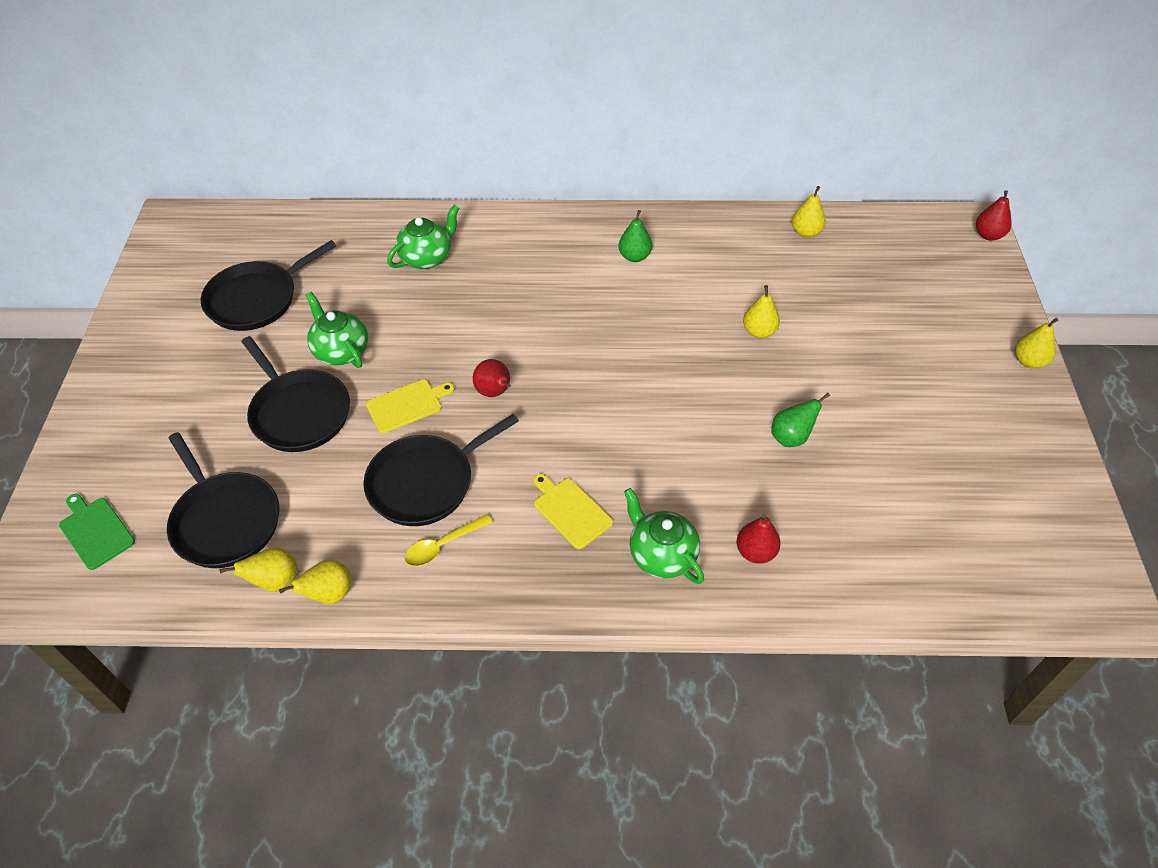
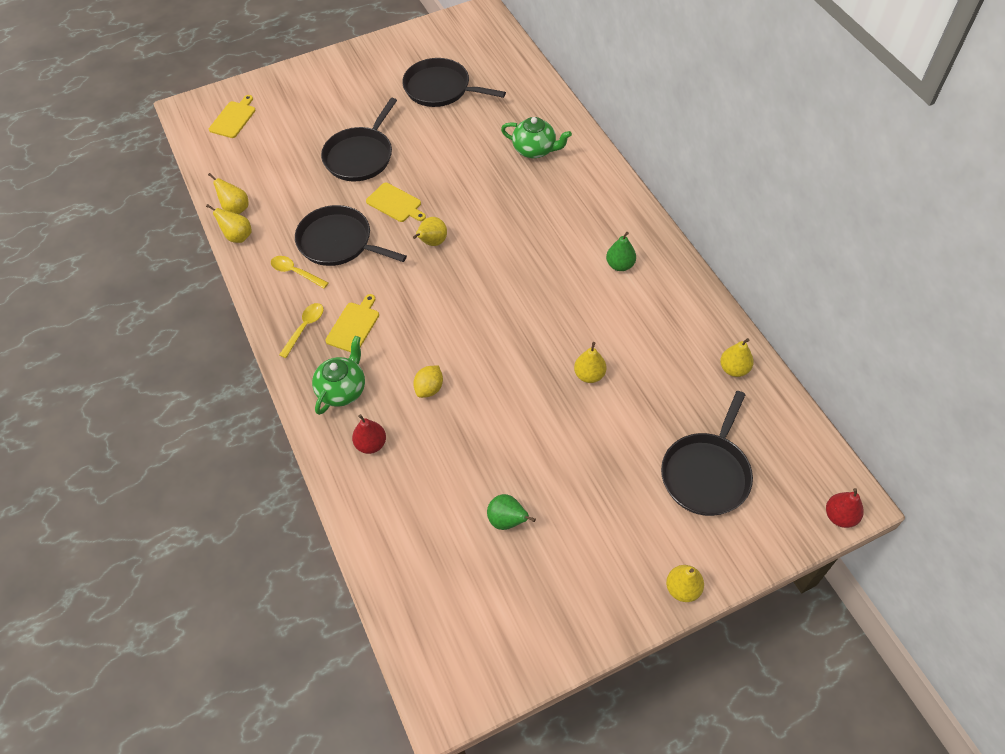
camera: 65 degrees right, 5 degrees up
(96, 531) = (233, 118): green cutting board -> yellow cutting board
(225, 520) = (265, 166): black pan -> black pan (706, 473)
(341, 351) = (421, 150): green teapot -> none
(494, 392) = (432, 242): red pear -> yellow pear
(541, 564) = (305, 328): none -> yellow spoon
(705, 469) = (429, 388): none -> yellow lemon
(791, 437) = (489, 432): green pear -> green pear (507, 520)

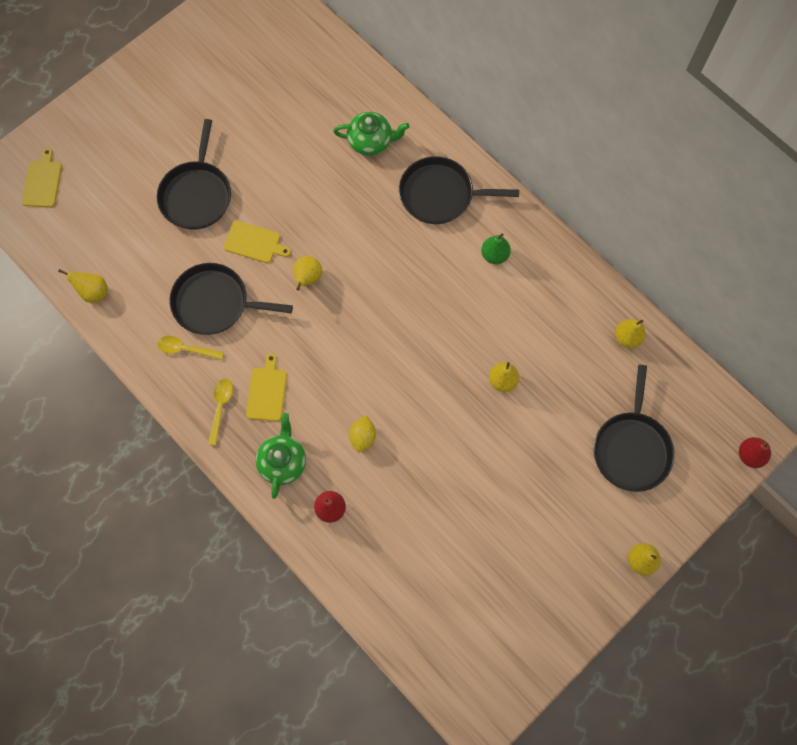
camera: 20 degrees left, 15 degrees up
(238, 236) = (110, 324): yellow pear -> none
(440, 88) = (248, 88): black pan -> black pan (440, 194)
(507, 520) = (477, 545): green pear -> none

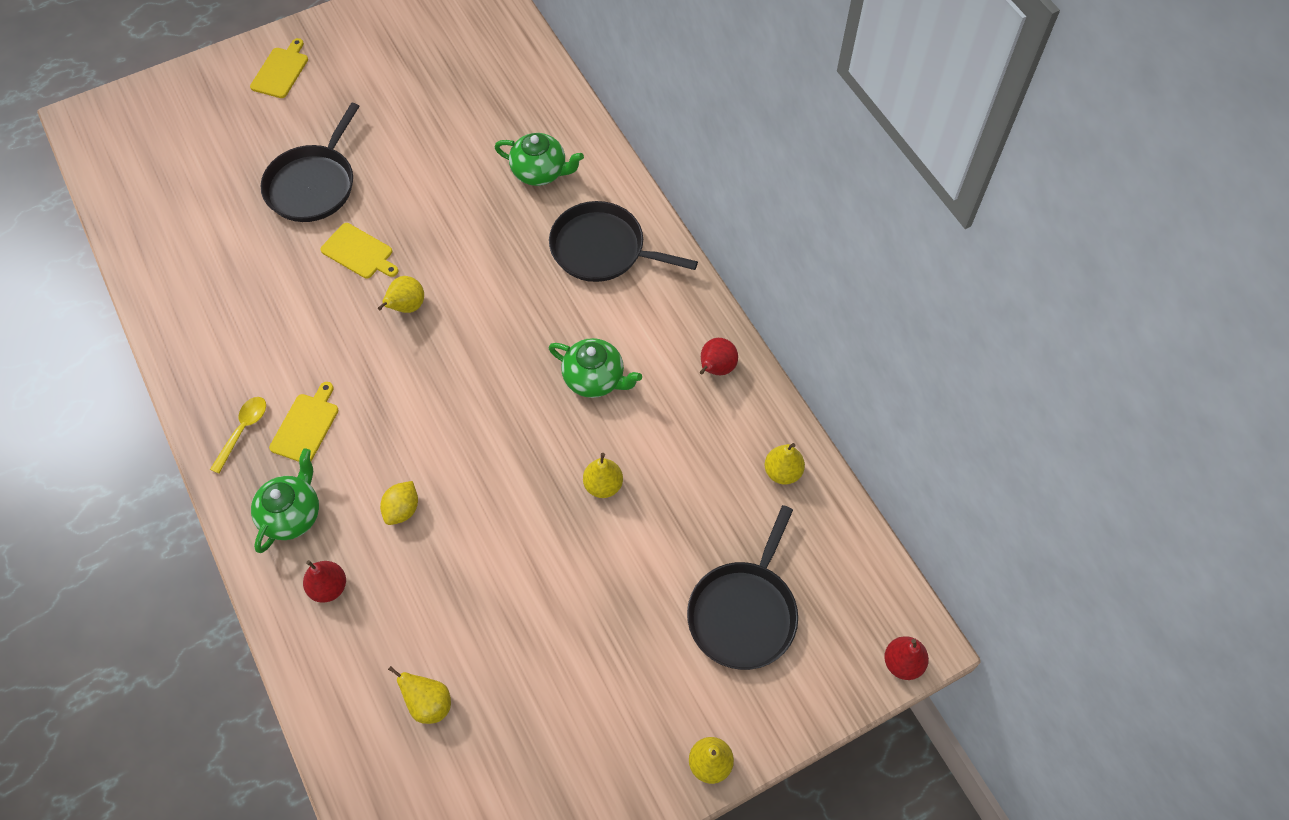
camera: 15 degrees right, 10 degrees down
(42, 182) = (145, 132): yellow cutting board -> yellow cutting board (281, 71)
(93, 292) = (150, 264): yellow pear -> yellow pear (428, 703)
(186, 349) = (230, 353): yellow spoon -> none
(215, 303) = (285, 309): black pan -> none
(469, 300) = (595, 379): none -> green teapot
(494, 255) = (645, 333): green pear -> none
(555, 270) = (716, 368): none -> red pear

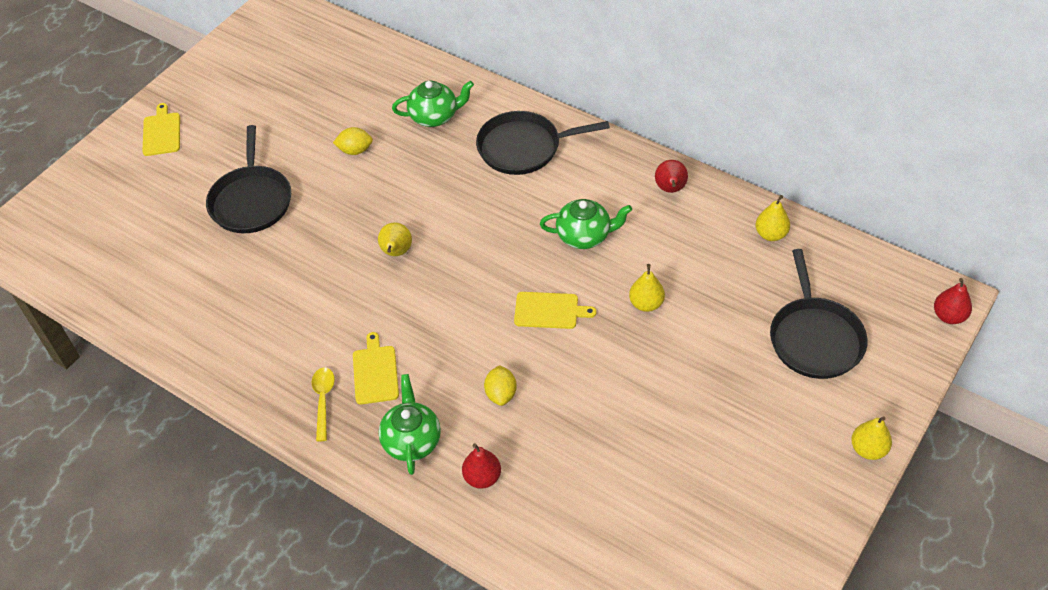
camera: 25 degrees left, 10 degrees down
(359, 252) = (327, 232): yellow cutting board -> yellow cutting board (549, 311)
(428, 703) = (626, 518): yellow pear -> none
(441, 175) = (355, 150): none -> yellow lemon

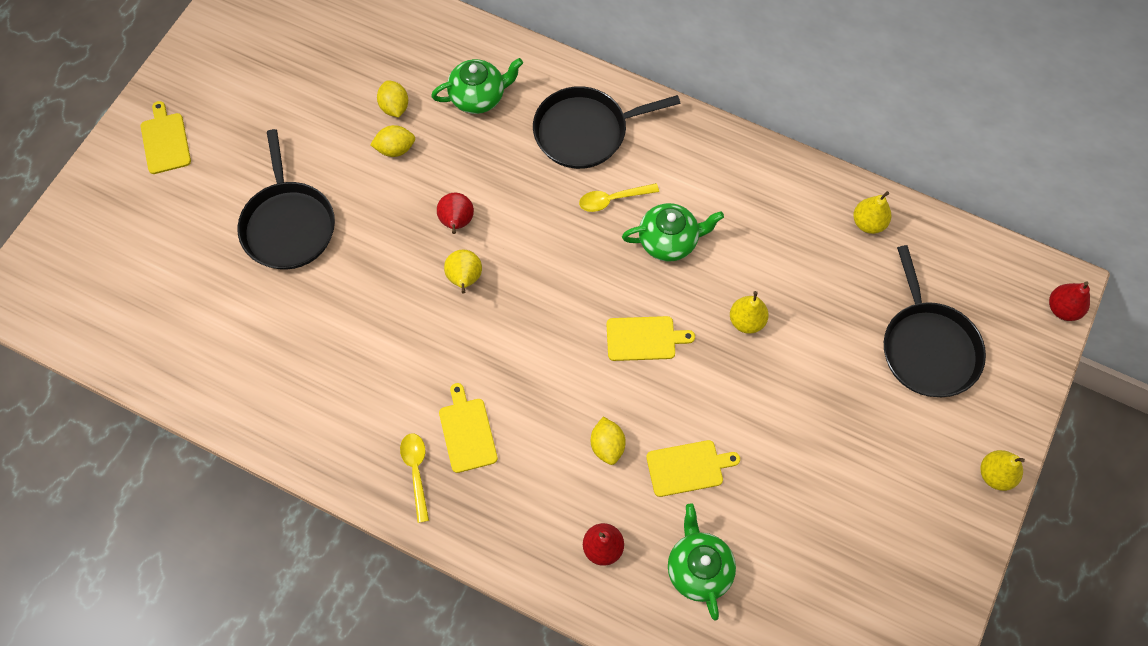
camera: 10 degrees left, 15 degrees up
(361, 120) = (394, 107): none -> yellow lemon
(412, 440) = (520, 511): green teapot -> green teapot (698, 568)
(539, 200) = (612, 199): none -> yellow spoon
(573, 418) = (688, 468): none -> yellow cutting board
(670, 189) = (754, 174): red pear -> red pear (456, 222)

